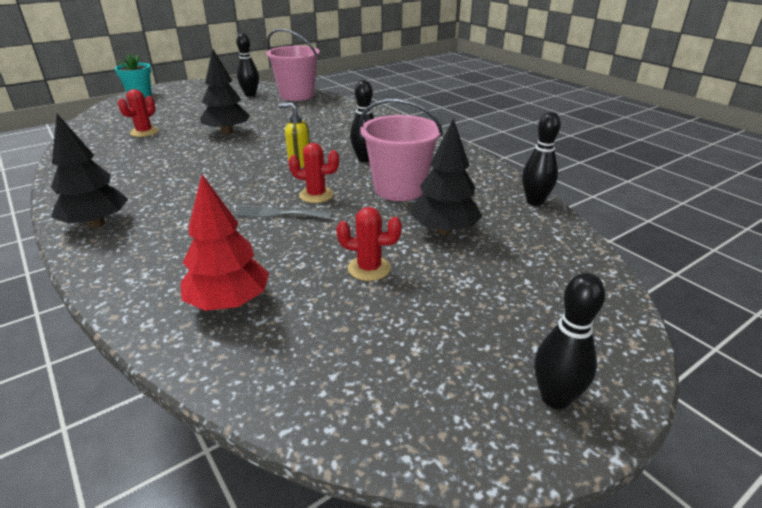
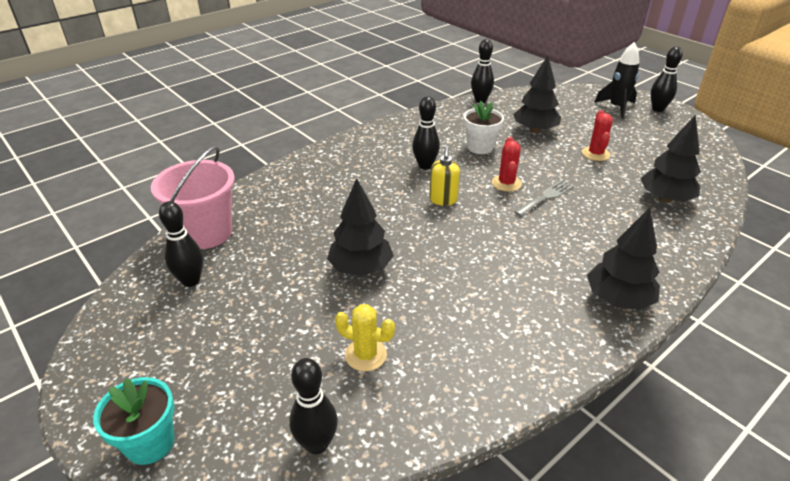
camera: 95 degrees left, 5 degrees up
(98, 122) = (317, 444): none -> black bowling pin
(144, 132) = (365, 355): red cactus -> yellow cactus
(229, 302) = (665, 199): red tree -> black tree
(279, 214) = (546, 197): grey fork -> grey fork turned 135 degrees counterclockwise
(399, 189) = (480, 147): pink bucket -> white flower pot
(545, 333) = (617, 108): none -> black rocket

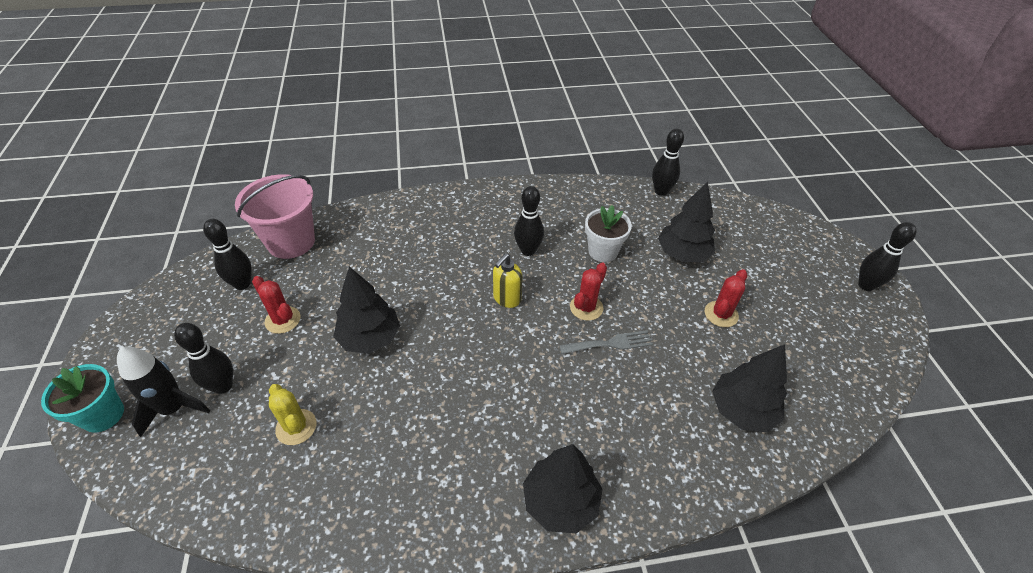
camera: 30 degrees right, 10 degrees up
(264, 289) = (283, 320): none -> red cactus
(317, 444) = (193, 486): black bowling pin -> black bowling pin (223, 386)
(617, 108) = (813, 262): black rocket -> black rocket (174, 408)

